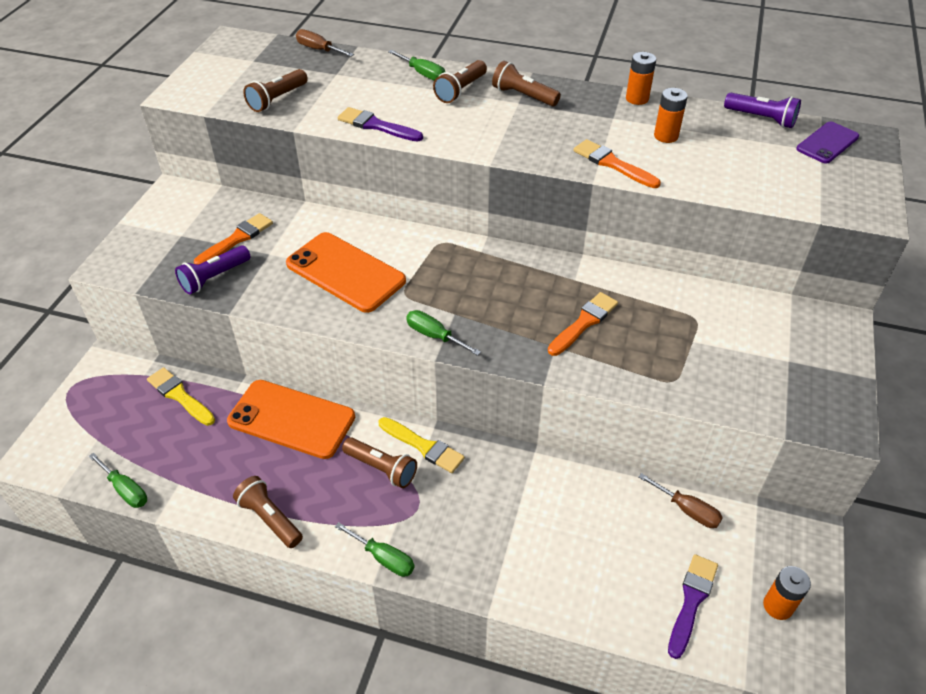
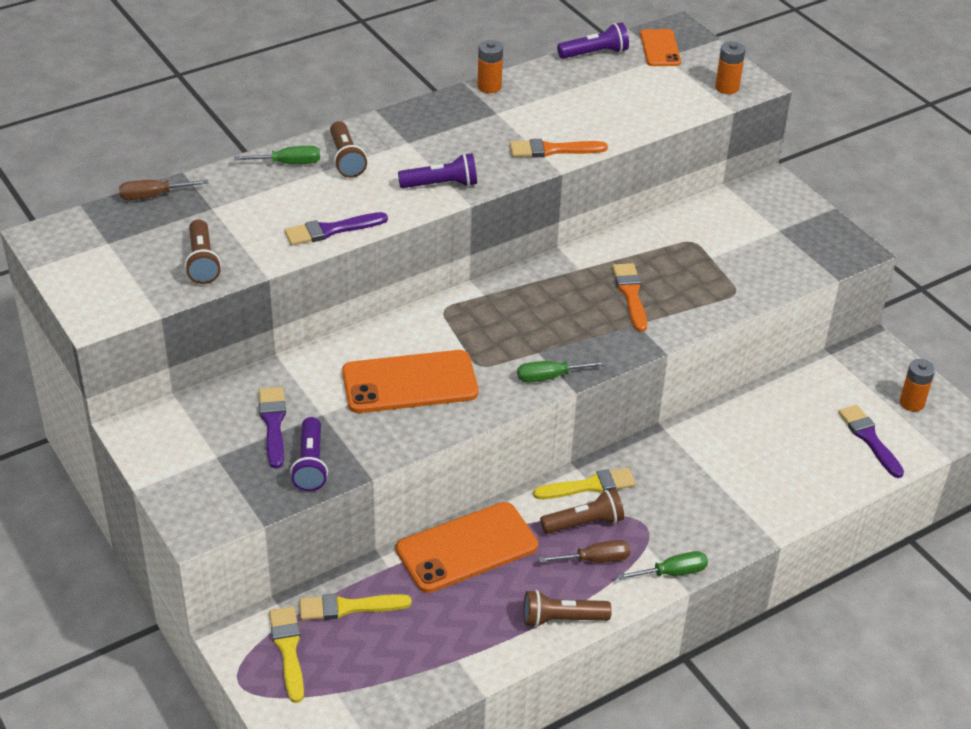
camera: 50 degrees left, 5 degrees down
(117, 392) = (288, 650): none -> yellow brush
(125, 490) = (424, 699): green screwdriver -> none
(236, 239) = (273, 424): orange brush -> purple brush
(493, 140) = (441, 184): none -> purple flashlight
(523, 96) = (403, 134): brown flashlight -> none
(666, 136) = (554, 106): orange battery -> orange battery (727, 88)
(687, 510) = (799, 389): brown screwdriver -> brown screwdriver (595, 560)
(827, 143) = (660, 48): purple phone -> orange phone

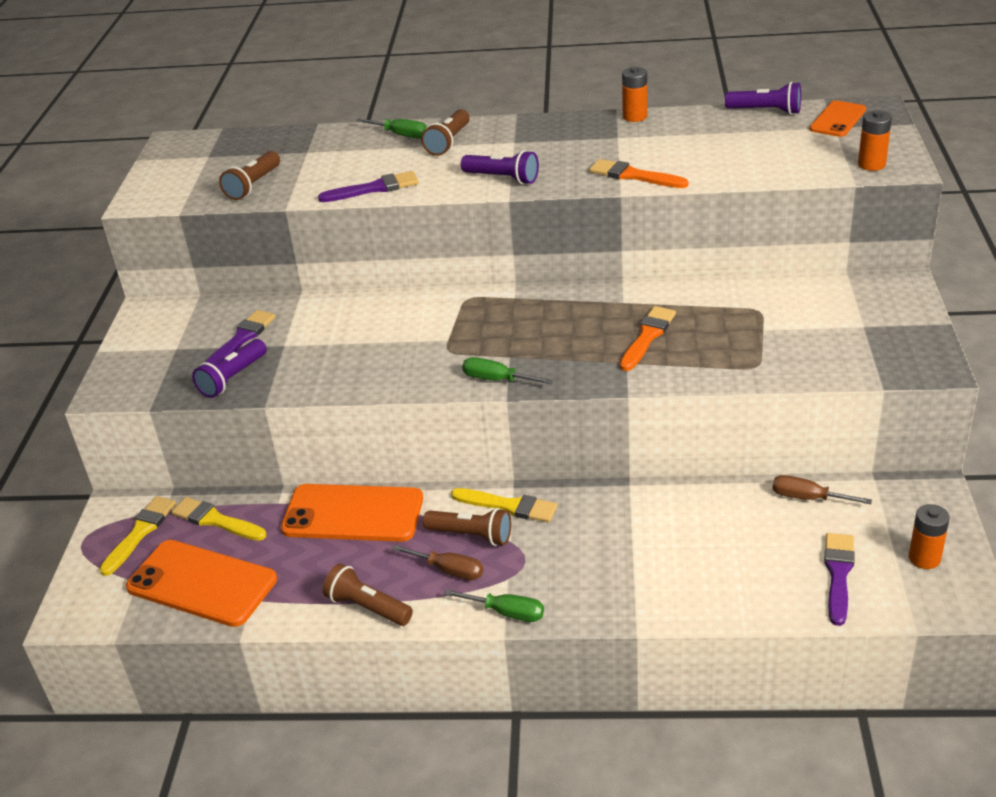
camera: 40 degrees right, 5 degrees down
(153, 196) = (276, 134): brown screwdriver -> brown screwdriver (808, 498)
(331, 230) = (374, 189): purple brush -> purple brush turned 150 degrees clockwise
(409, 382) = (376, 344): orange phone -> orange phone (202, 583)

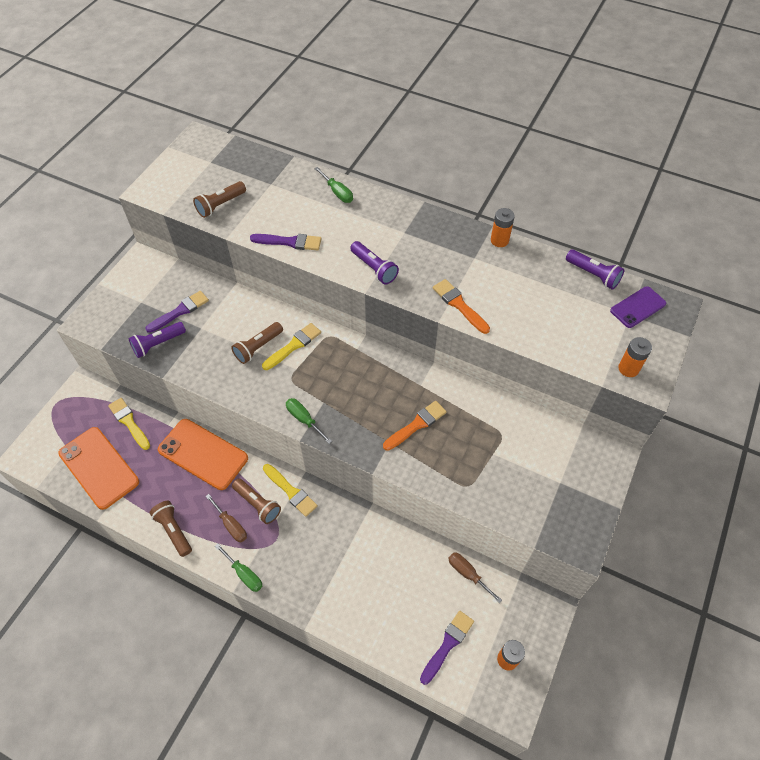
camera: 20 degrees right, 20 degrees up
(140, 533) = (86, 412): yellow brush -> yellow brush (293, 346)
(448, 142) = (362, 214): brown flashlight -> brown flashlight (258, 347)
(837, 119) = (637, 307): orange phone -> purple phone

